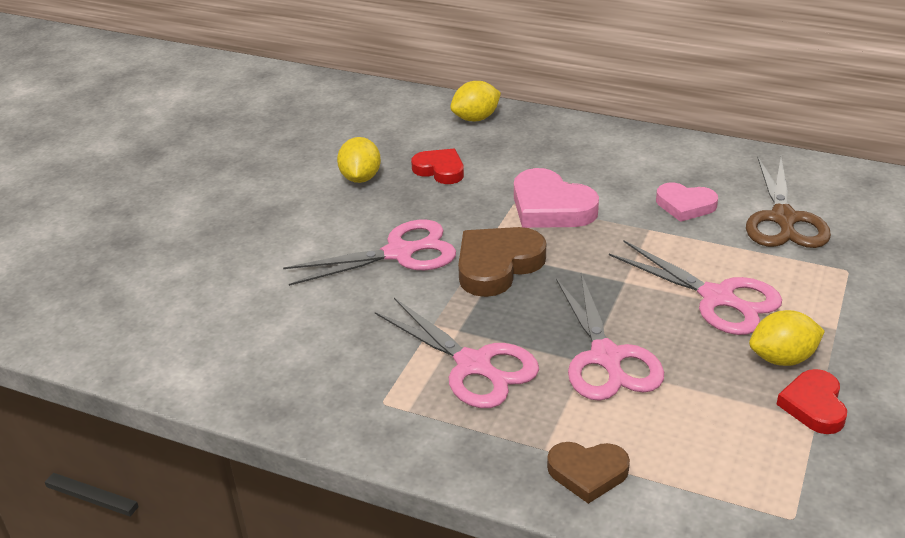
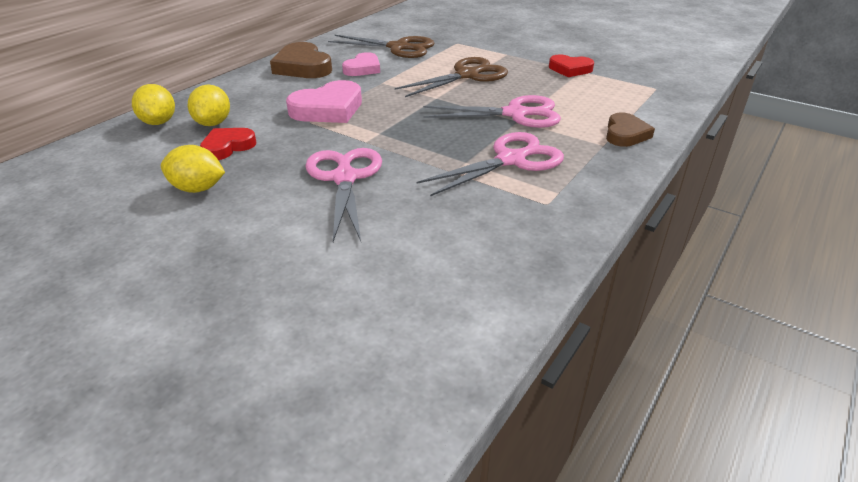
camera: 80 degrees left, 0 degrees up
(497, 265) = (391, 137): brown heart -> brown heart (303, 67)
(717, 298) = (467, 75): pink scissors -> brown scissors
(782, 358) = (529, 69): yellow lemon -> yellow lemon (213, 123)

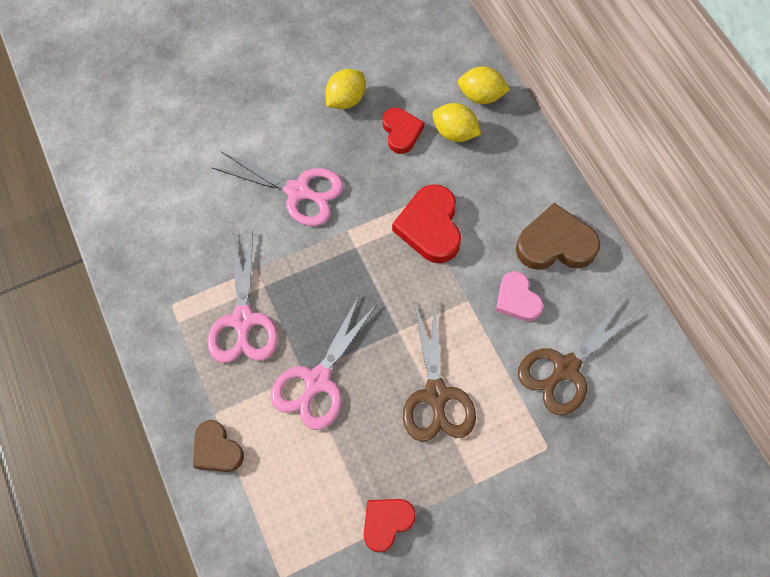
camera: 120 degrees right, 30 degrees up
(328, 109) = (430, 227): pink heart -> red heart

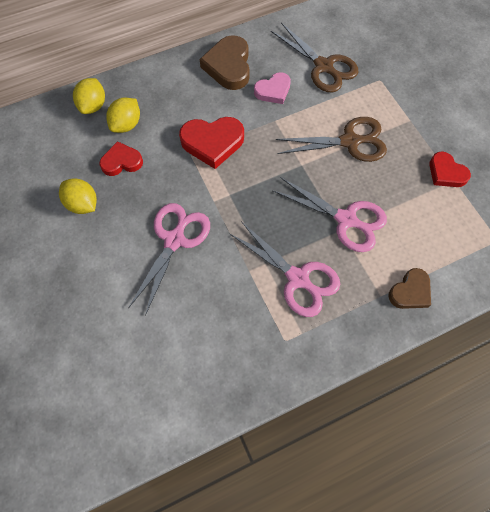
camera: 90 degrees left, 0 degrees up
(243, 320) = (297, 278): pink scissors -> pink scissors turned 45 degrees clockwise

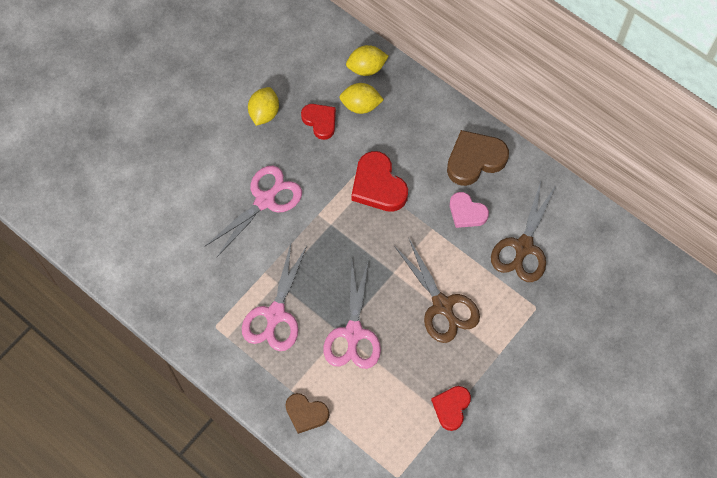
camera: 65 degrees right, 0 degrees up
(174, 240) = (265, 200): pink scissors -> pink scissors turned 45 degrees counterclockwise

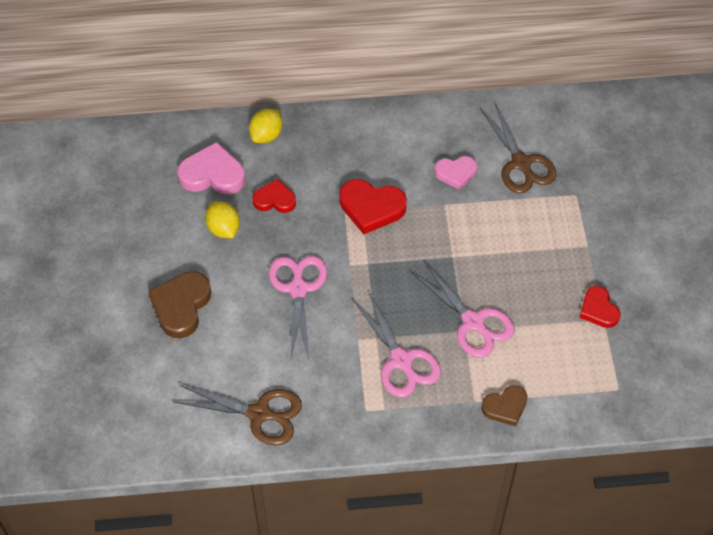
camera: 45 degrees left, 10 degrees down
(299, 66) = (212, 174): none -> pink heart
(360, 105) = (293, 164): yellow lemon -> none
(442, 305) = (512, 248): brown scissors -> brown scissors (259, 414)
(475, 160) = (420, 134): brown heart -> brown heart (181, 306)

